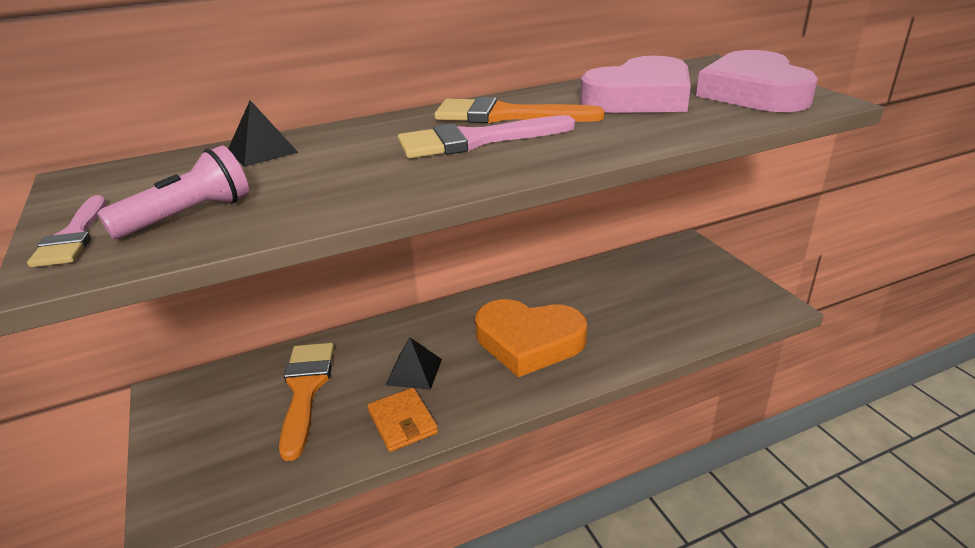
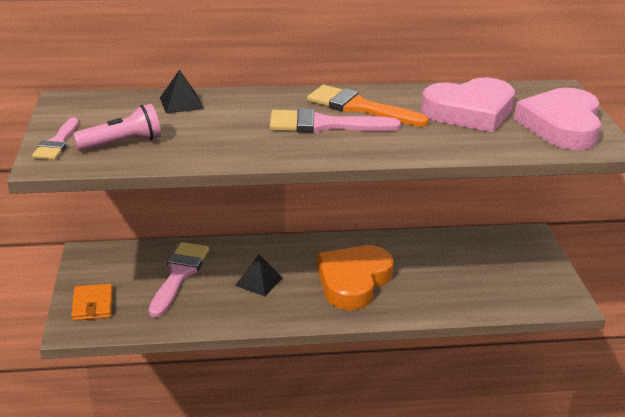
camera: 15 degrees right, 0 degrees up
(305, 390) = (179, 275): orange brush -> pink brush
(402, 422) = (236, 312): orange wallet -> orange wallet (92, 305)
(529, 342) = (353, 281): orange heart -> orange heart turned 90 degrees clockwise

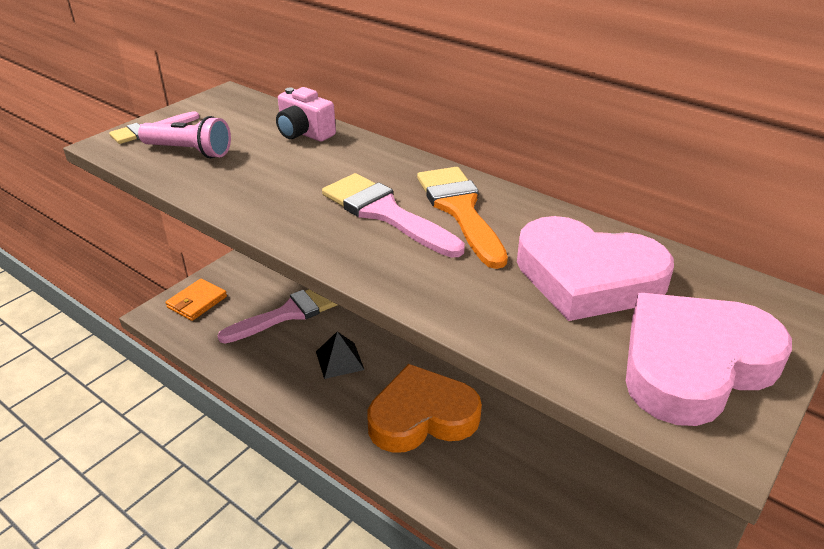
camera: 45 degrees right, 5 degrees up
(181, 103) = (304, 133): black pyramid -> pink camera

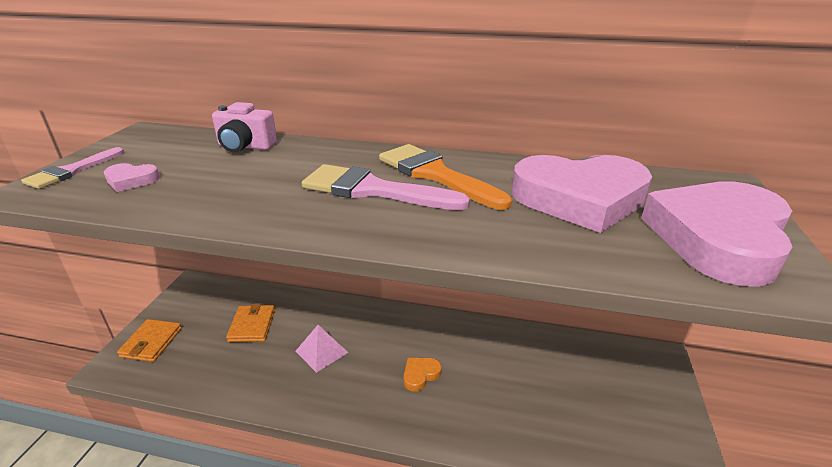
camera: 25 degrees left, 5 degrees down
(189, 151) = (131, 180): pink flashlight -> pink heart
(288, 313) = (252, 325): pink brush -> orange wallet
(339, 360) = (321, 351): black pyramid -> pink pyramid
(422, 416) = (420, 375): orange heart -> orange heart, size x0.41

